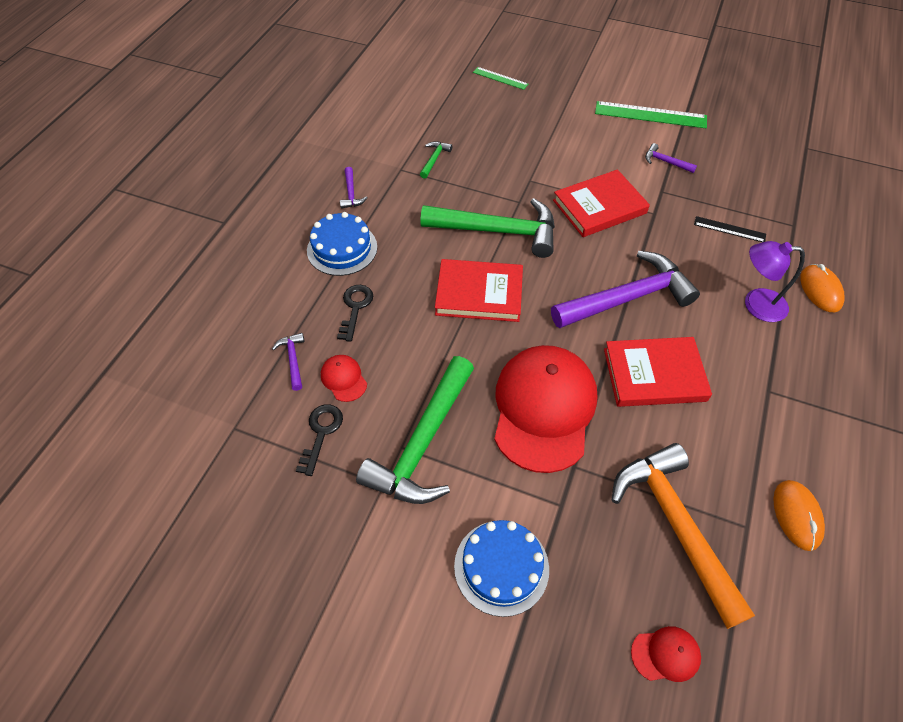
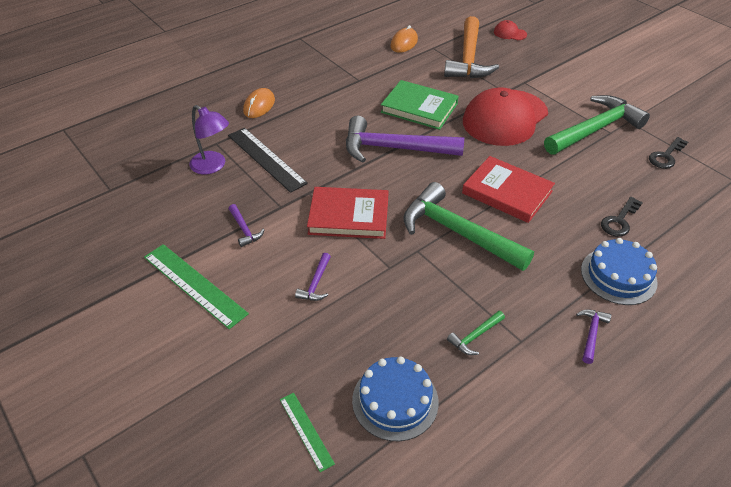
camera: 150 degrees left, 10 degrees down
(293, 360) = (682, 204): purple hammer -> purple hammer (316, 283)
(344, 379) = (642, 178): red cap -> none
(501, 567) = (572, 75): blue cake -> blue cake (395, 401)
(654, 374) = (419, 108): red book -> green book
(729, 229) = (266, 159): black ruler -> black ruler, size x1.81
(756, 304) = (311, 114): purple lamp -> purple lamp (213, 166)

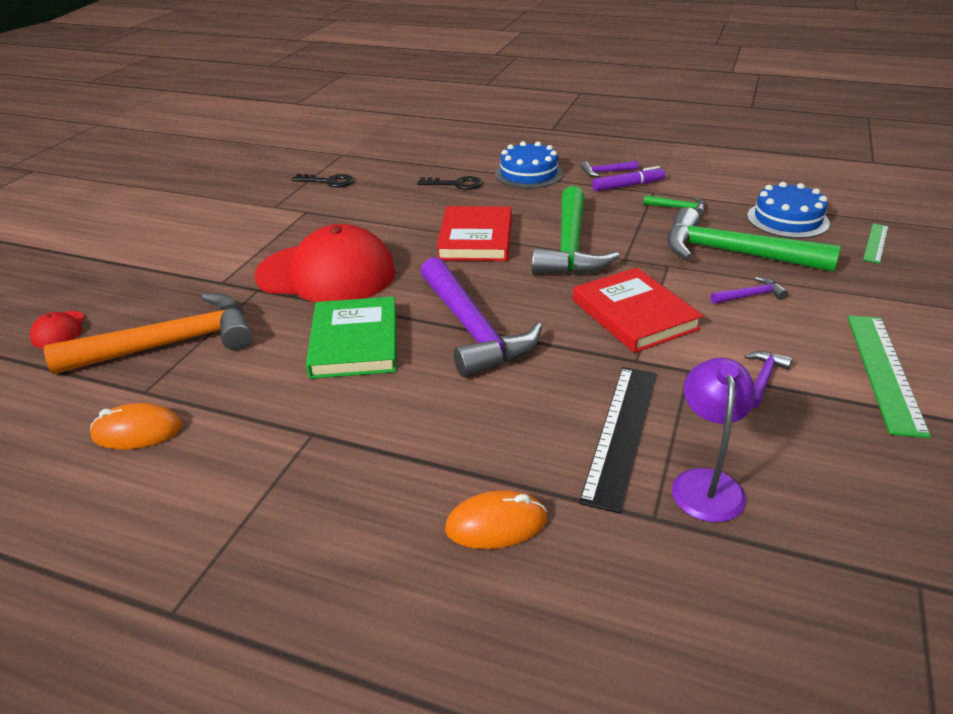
camera: 120 degrees left, 10 degrees down
(547, 331) = (628, 185): none -> purple marker
(595, 129) = (306, 219): green hammer -> green hammer (733, 253)

